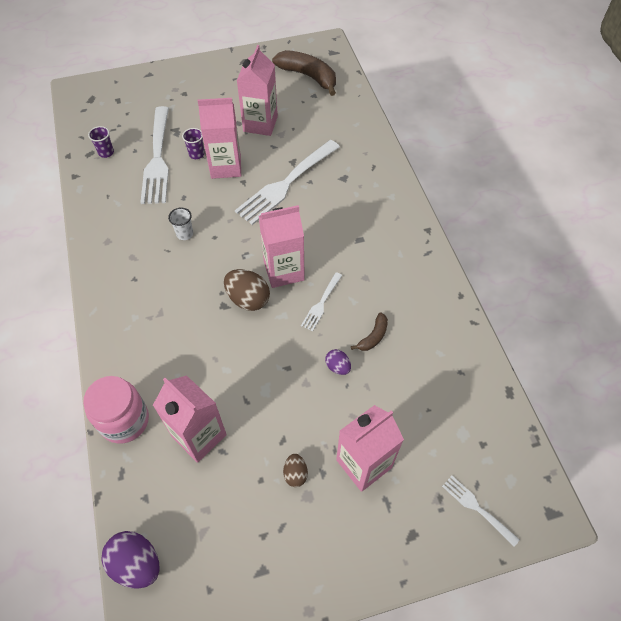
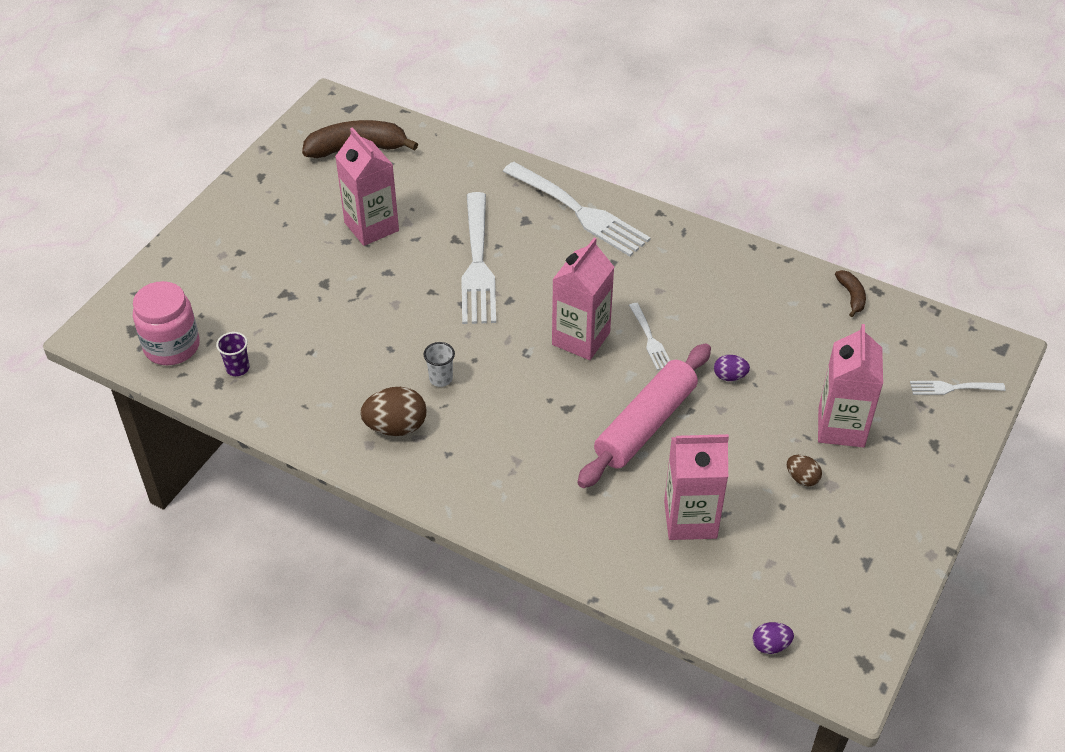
camera: 45 degrees left, 10 degrees down
(124, 420) = (611, 564): pink jar -> pink jar (172, 346)
(137, 563) = (770, 645): purple egg -> purple egg, size x0.56
(157, 159) = (307, 334): white fork -> white fork (579, 211)
(196, 154) = (344, 300): purple cup -> none
(226, 166) = (393, 290): pink carton -> none
(248, 299) = (582, 385): brown egg -> brown egg (396, 427)
(251, 353) = (645, 424): none -> pink rolling pin
(373, 336) = (727, 331): brown banana -> brown banana (851, 296)

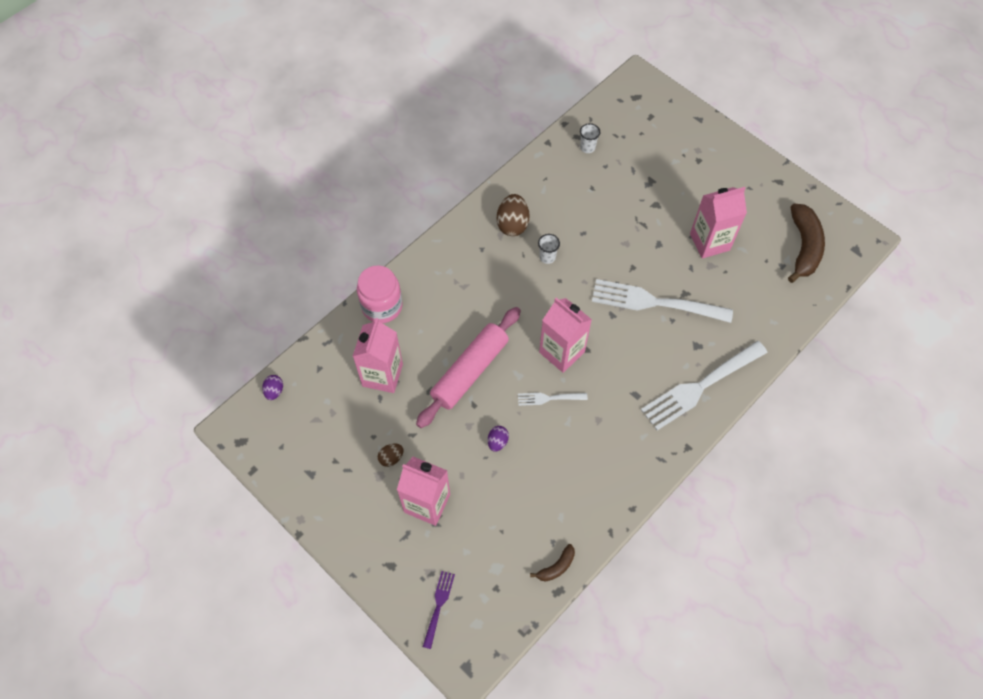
camera: 105 degrees right, 15 degrees up
(172, 346) = (616, 116): pink jar -> pink jar (382, 306)
(237, 368) = (587, 147): purple cup -> white cup
(645, 424) = (470, 371): pink rolling pin -> pink rolling pin turned 75 degrees clockwise
(851, 296) = (556, 567): brown banana -> brown banana turned 45 degrees counterclockwise
(952, 388) = (438, 606): white fork -> purple fork

